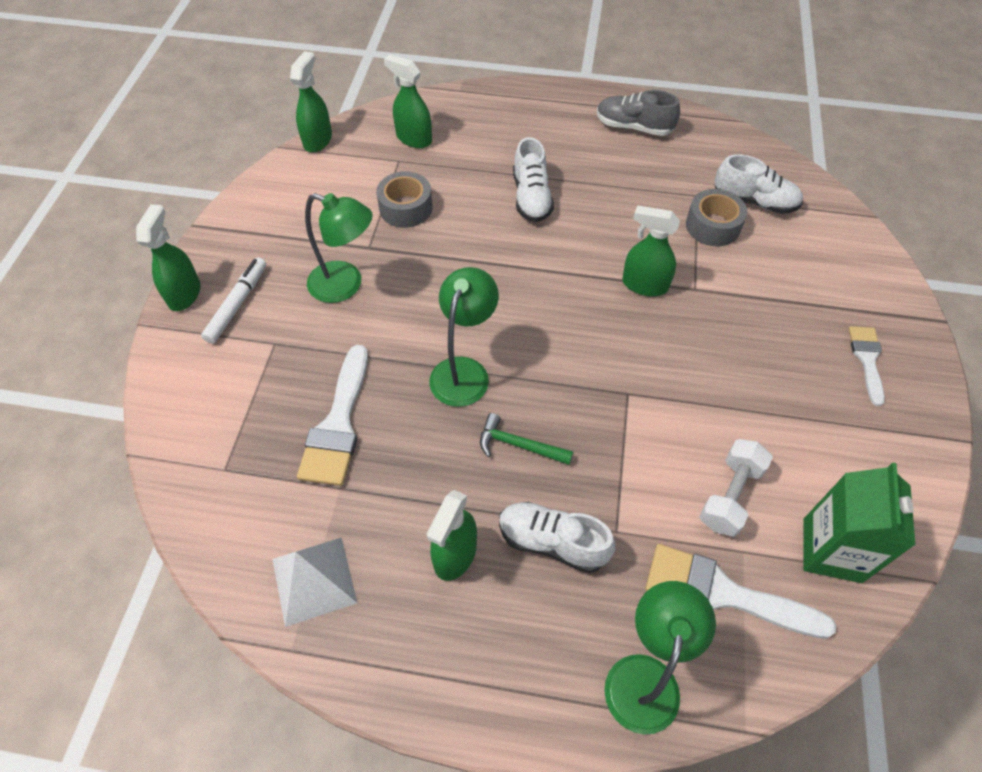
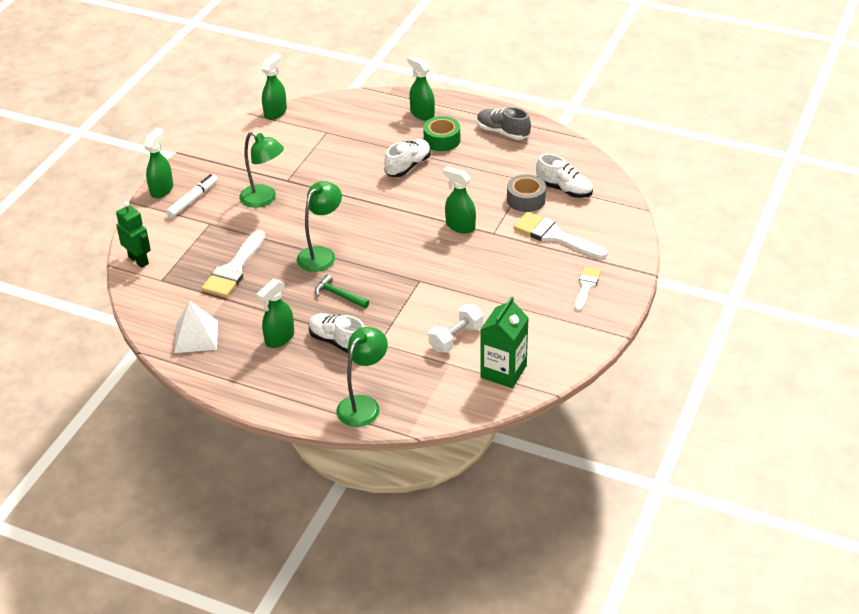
camera: 15 degrees right, 15 degrees down
(178, 435) = (139, 260): none -> green robot
(406, 208) = (320, 161): grey tape -> none
(413, 138) = (342, 120): green spray bottle -> green spray bottle (422, 114)
(531, 197) = (408, 166): white shoe -> white shoe turned 150 degrees counterclockwise
(560, 150) = (442, 140): none -> green tape
(723, 593) = (427, 379): white brush -> white brush (555, 236)

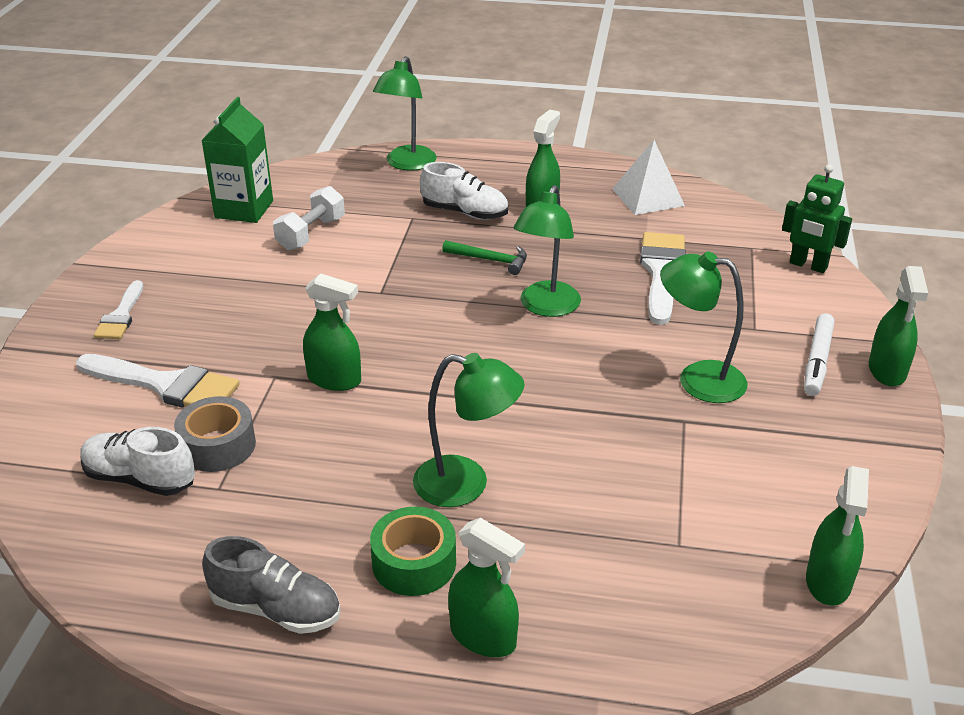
camera: 165 degrees right, 5 degrees down
(408, 166) = (466, 484): white shoe -> green lamp

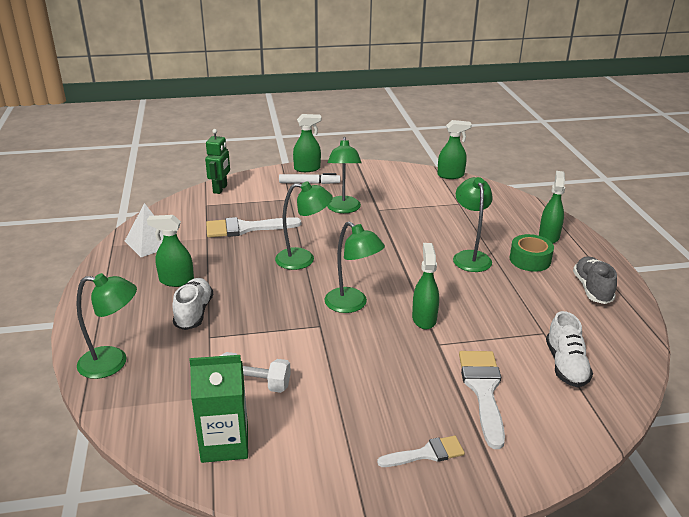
camera: 110 degrees left, 5 degrees down
(217, 446) = (515, 345): grey tape -> none
(407, 326) = (352, 305): none -> green lamp
(490, 260) = (258, 289): green hammer -> none

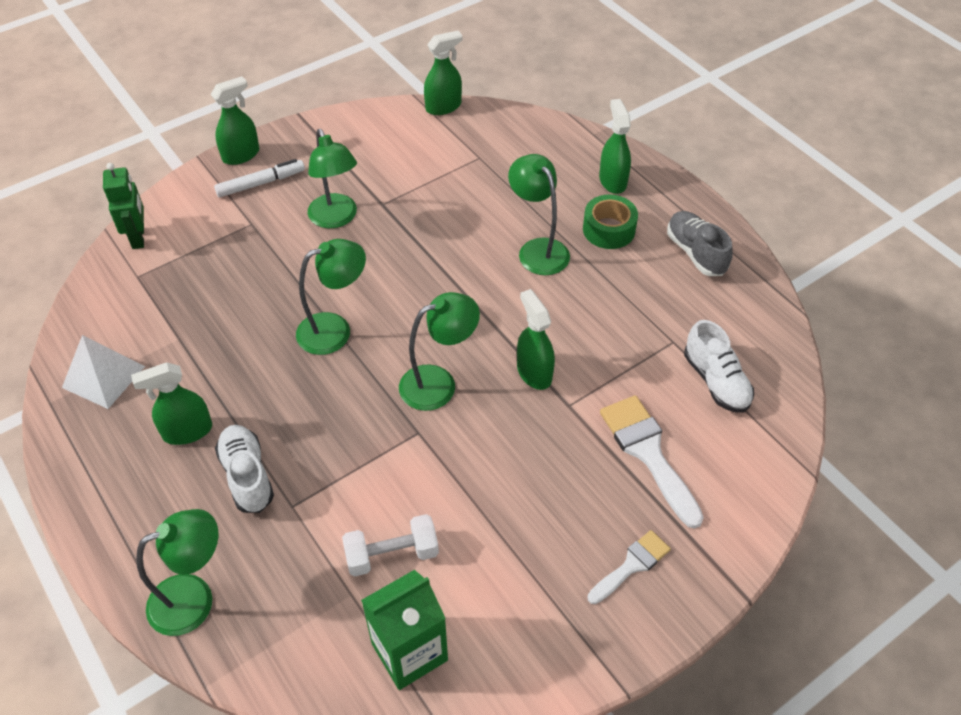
camera: 25 degrees left, 20 degrees up
(246, 228) = (223, 301): white brush -> none
(352, 305) = (439, 383): green lamp -> green lamp turned 45 degrees counterclockwise

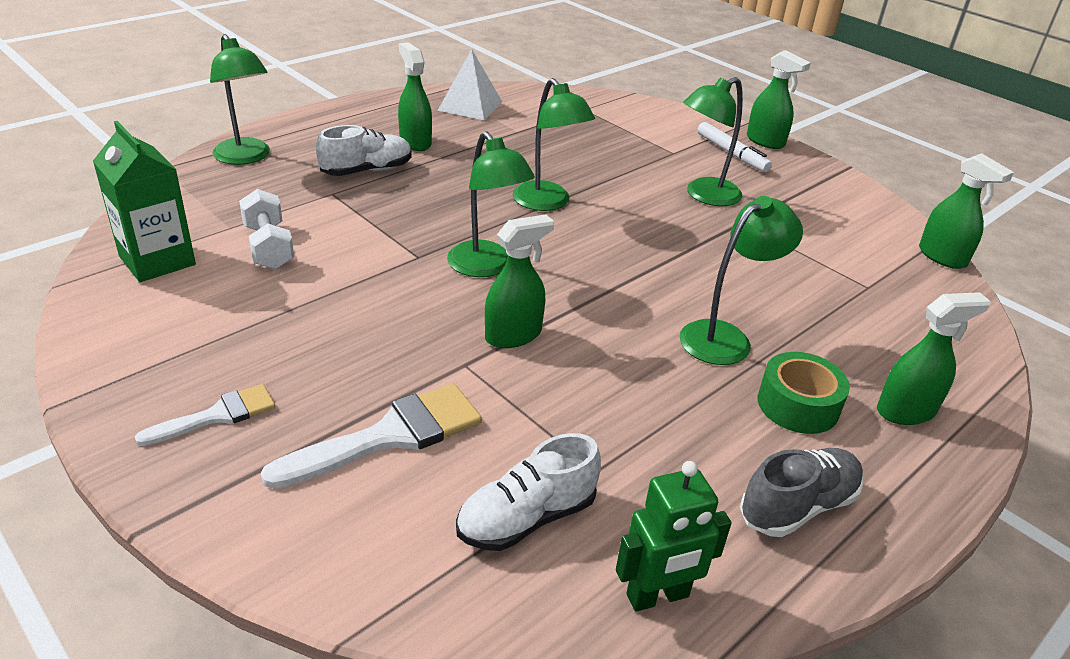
camera: 80 degrees right, 15 degrees down
(138, 237) = (630, 106): green robot -> green robot (658, 596)
(631, 565) = (217, 416): white brush -> white brush turned 75 degrees counterclockwise

